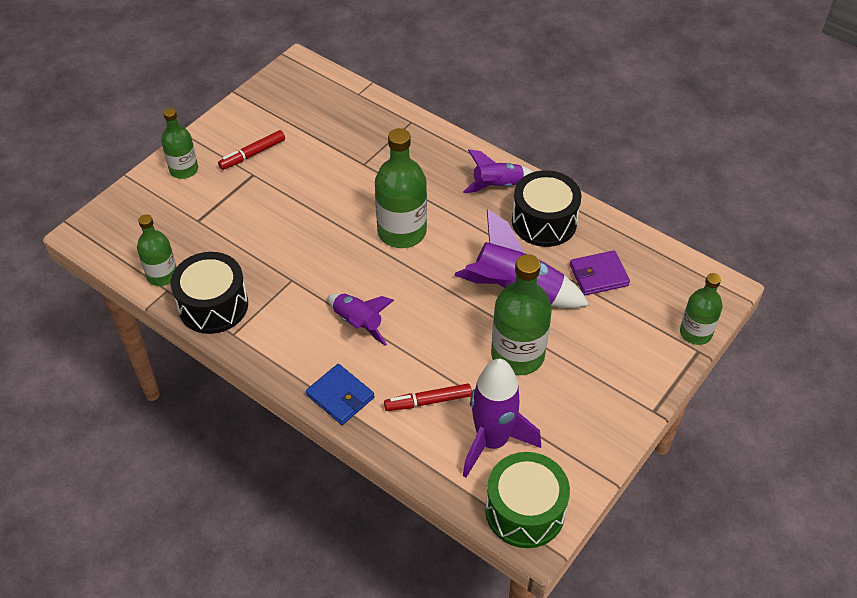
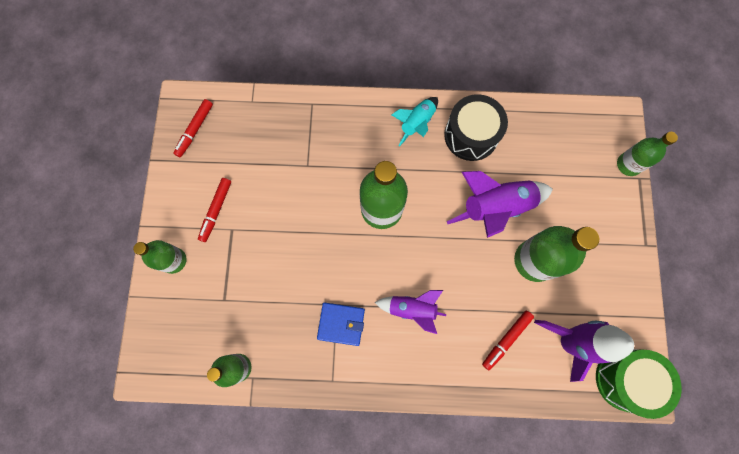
camera: 35 degrees left, 25 degrees up
(213, 305) = (298, 367): black drum -> none
(290, 89) = (195, 130): none -> red marker
(340, 396) = (446, 378): blue wallet -> blue wallet (341, 324)
(497, 185) = (417, 123): purple rocket -> turquoise rocket
(598, 275) = (538, 158): purple wallet -> none

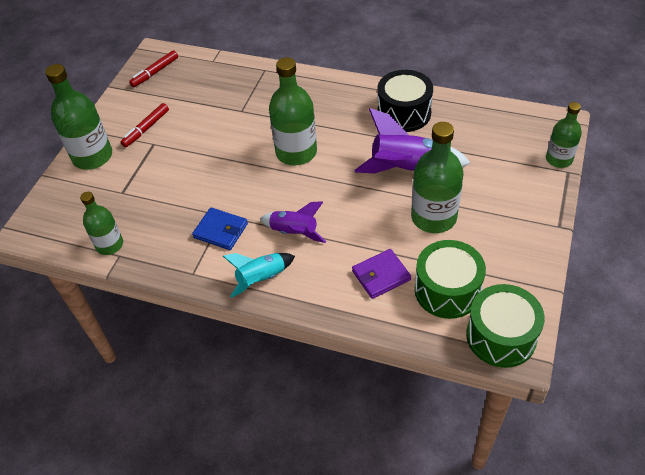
camera: 20 degrees right, 25 degrees down
(174, 260) = (92, 156): green bottle -> green bottle, size x1.62
(417, 123) = (355, 97): turquoise rocket -> turquoise rocket (261, 278)
(506, 339) = (381, 275): red marker -> purple wallet
(568, 341) = (447, 290): purple rocket -> green drum

